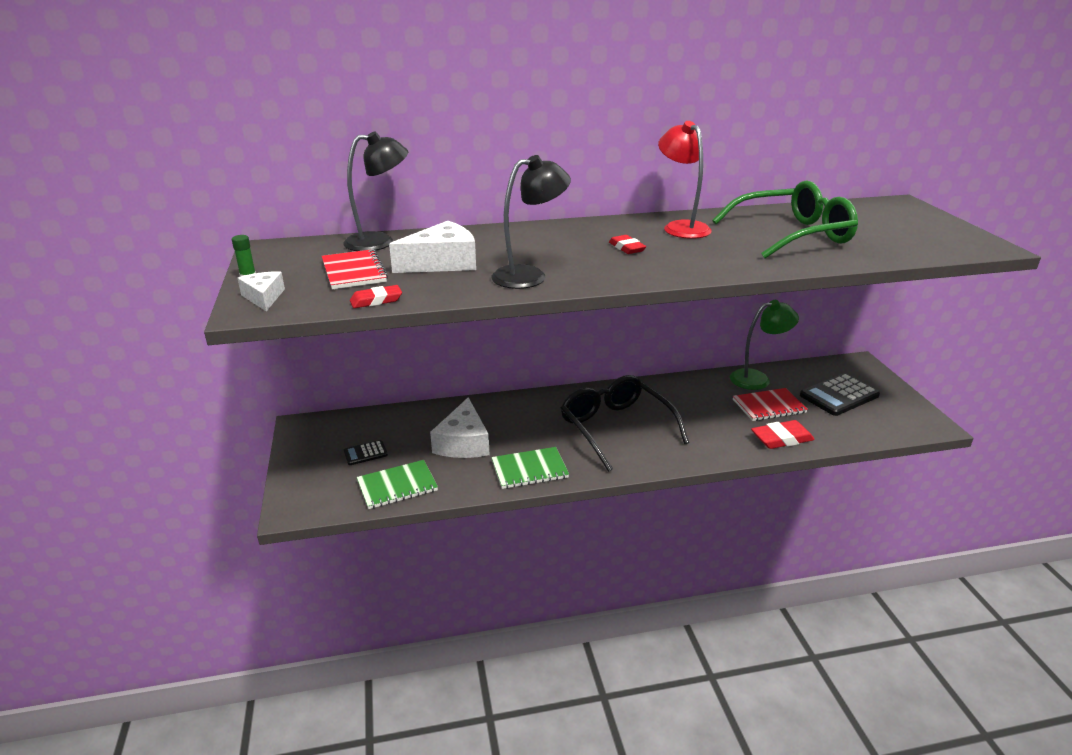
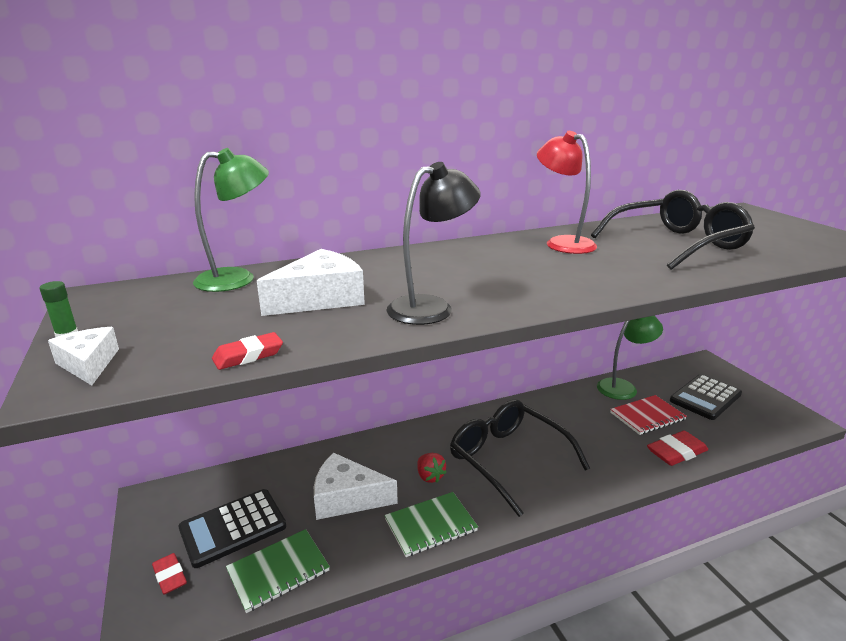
camera: 10 degrees left, 5 degrees down
(353, 271) = (211, 317): red notebook -> none
(365, 453) = (233, 528): black calculator -> black calculator, size x1.95
(379, 241) = (237, 278): black lamp -> green lamp
(463, 442) = (347, 498): white cheese -> white cheese turned 105 degrees clockwise
(540, 434) = (430, 476): none -> red strawberry
(626, 248) = (521, 267): red eraser -> red eraser (170, 576)
(792, 235) = (676, 244): green glasses -> black glasses

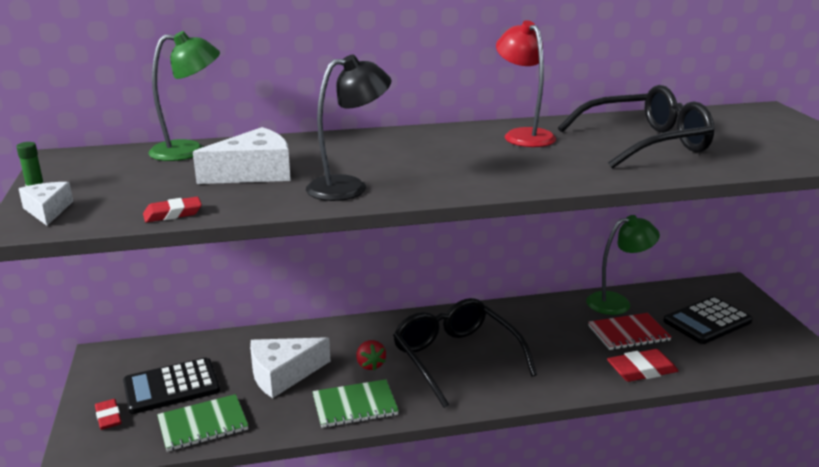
camera: 10 degrees right, 0 degrees up
(347, 498) = (283, 374): white cheese -> white cheese turned 45 degrees counterclockwise

